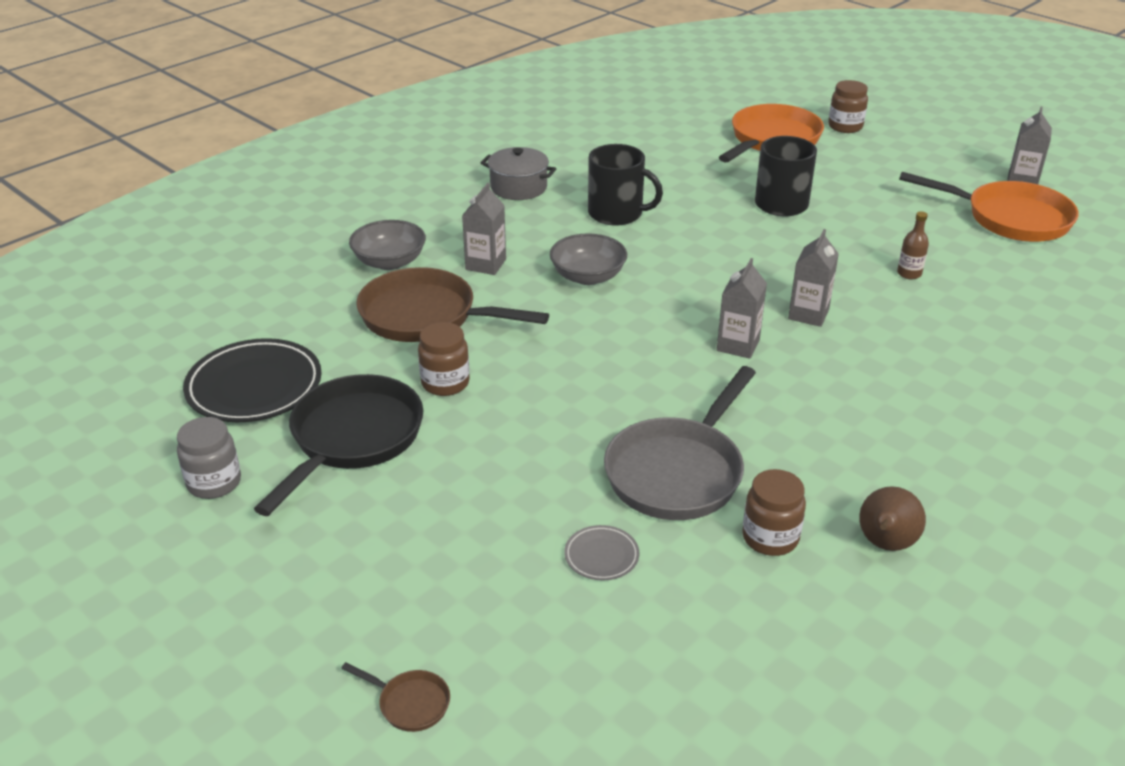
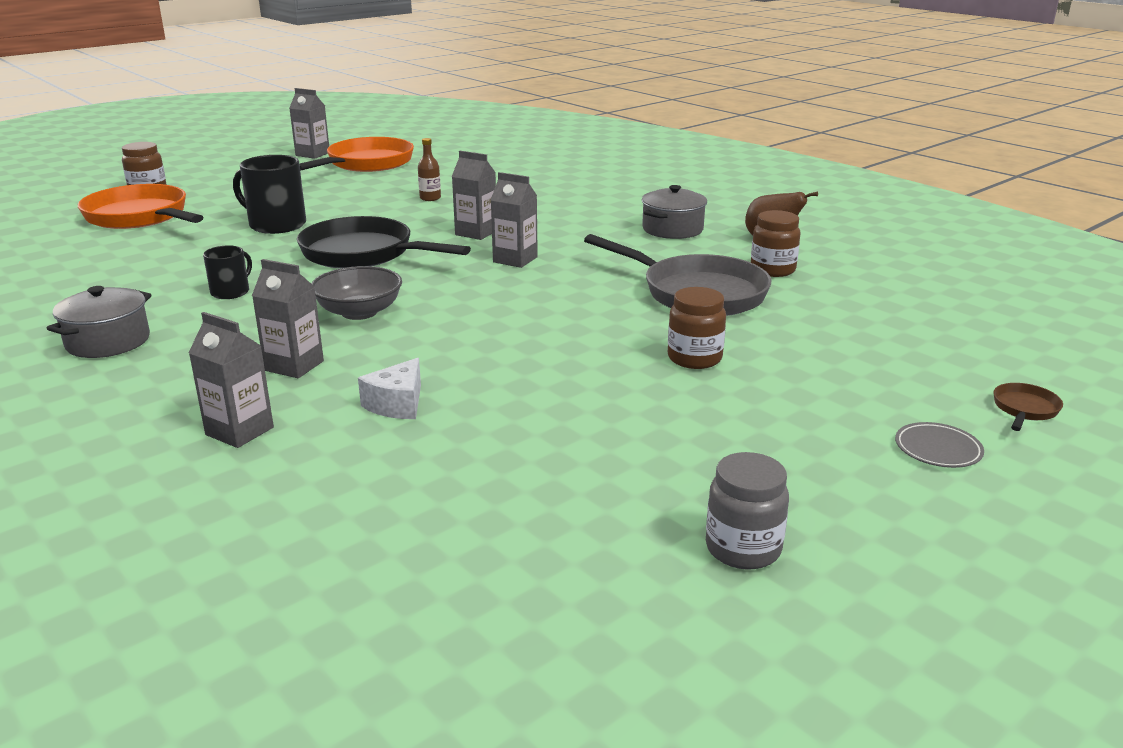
camera: 85 degrees left, 10 degrees down
(254, 387) = (526, 531): black plate -> none
(352, 439) = (648, 448): black pan -> black pan (363, 254)
(389, 262) = (239, 431): grey bowl -> grey carton
(426, 316) = (397, 404): brown pan -> white cheese
(445, 383) = (546, 392): brown jar -> brown jar (694, 358)
(601, 556) = (811, 327): grey plate -> grey plate (937, 449)
(617, 213) = (231, 292): black mug -> black mug, size x0.57
(886, 456) = (672, 229): none -> grey pot

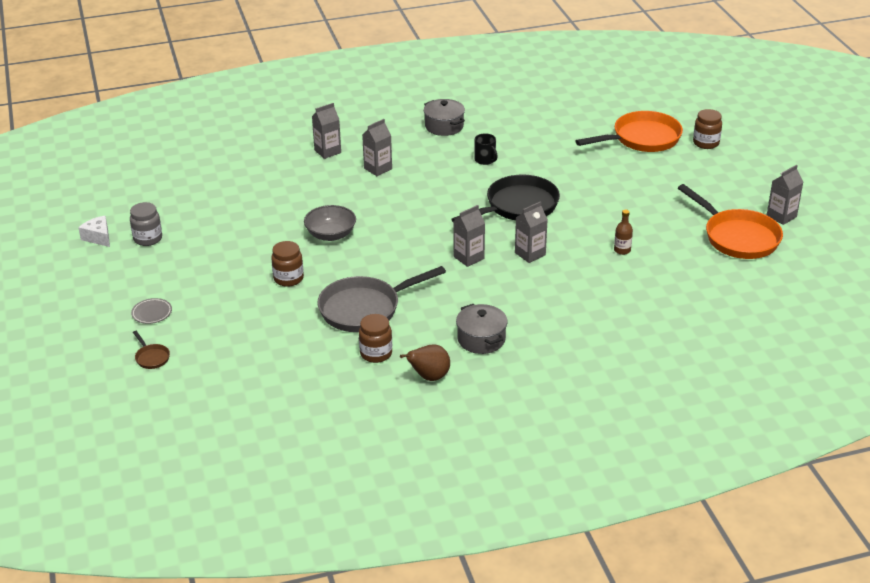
camera: 115 degrees right, 10 degrees up
(276, 225) = (596, 183): black mug -> none
(359, 312) = (427, 193): grey bowl -> grey bowl (331, 234)
(397, 404) = (318, 188): white cheese -> white cheese (98, 237)

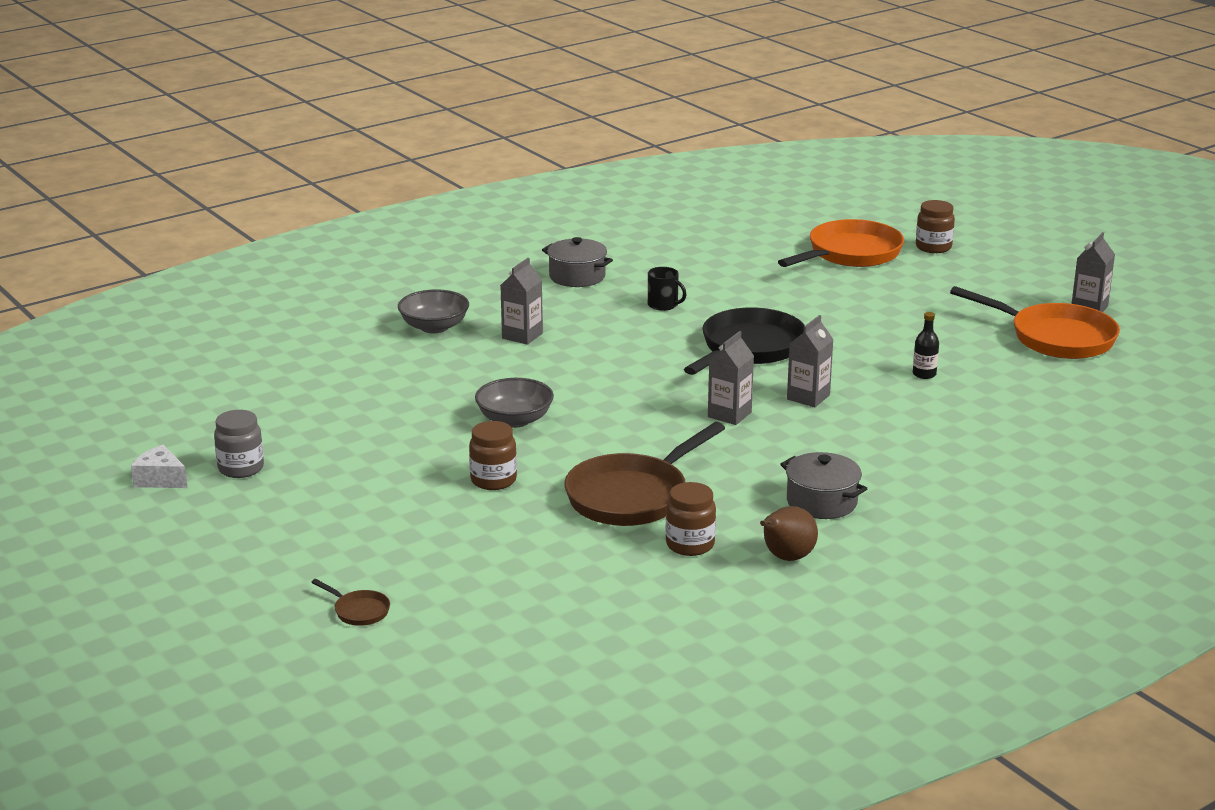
camera: 20 degrees left, 10 degrees down
(152, 313) = (317, 557): grey plate -> none
(327, 151) = (434, 327): grey carton -> grey bowl
(364, 309) = (632, 496): grey pan -> brown pan
(622, 250) = (924, 374): brown bottle -> black bottle

